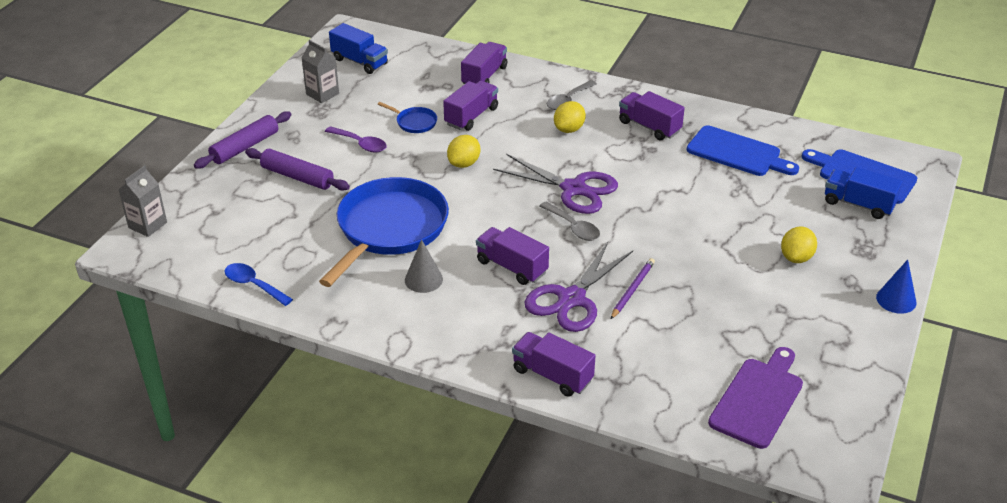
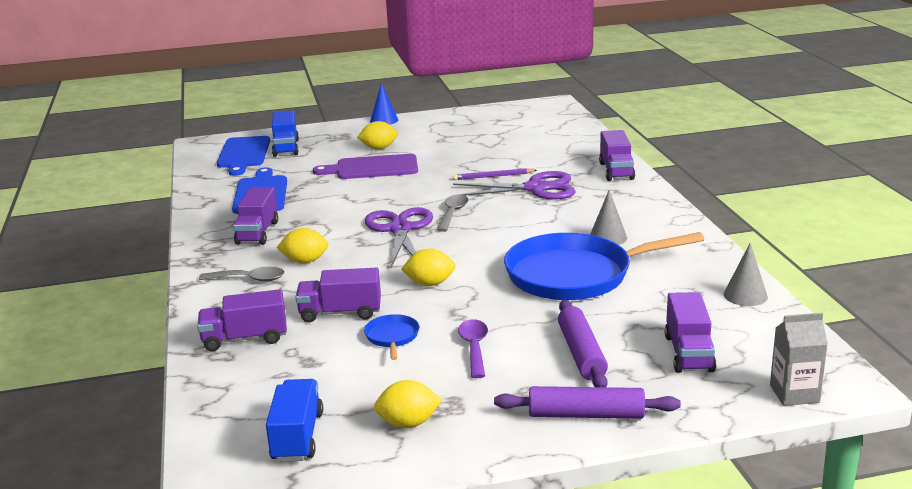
camera: 125 degrees left, 15 degrees down
(254, 285) = (745, 295): blue spoon -> grey cone
(322, 94) = (408, 423): grey carton -> yellow lemon
(512, 267) = (537, 216): purple truck -> purple truck (688, 353)
(758, 399) = (533, 126): purple cutting board -> purple cutting board (372, 168)

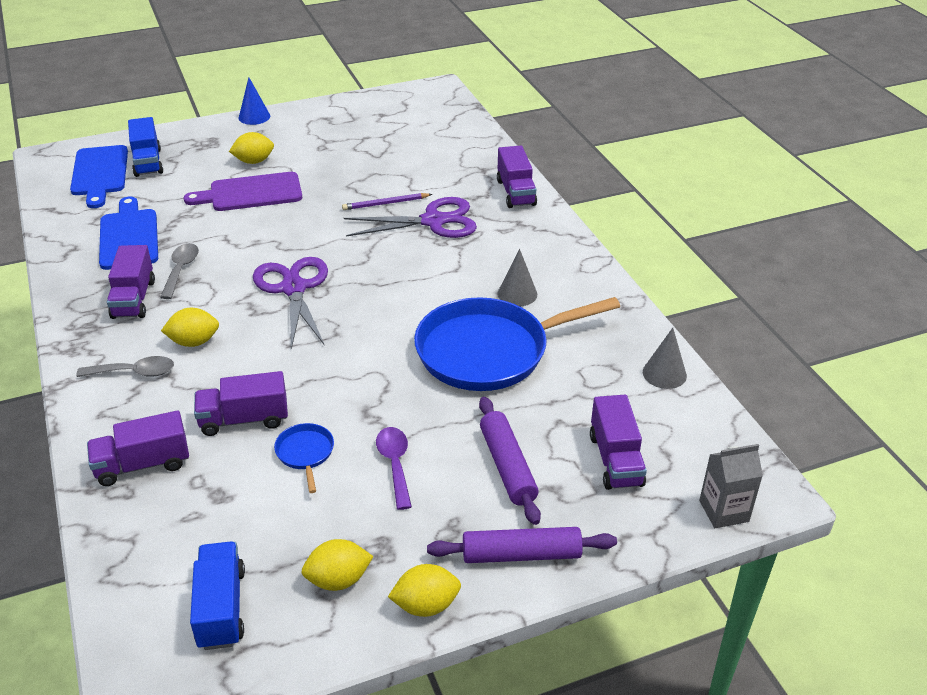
camera: 10 degrees left, 15 degrees up
(429, 284) = (336, 371): yellow lemon -> yellow lemon (426, 605)
(452, 213) = (348, 262): grey spoon -> grey spoon (181, 270)

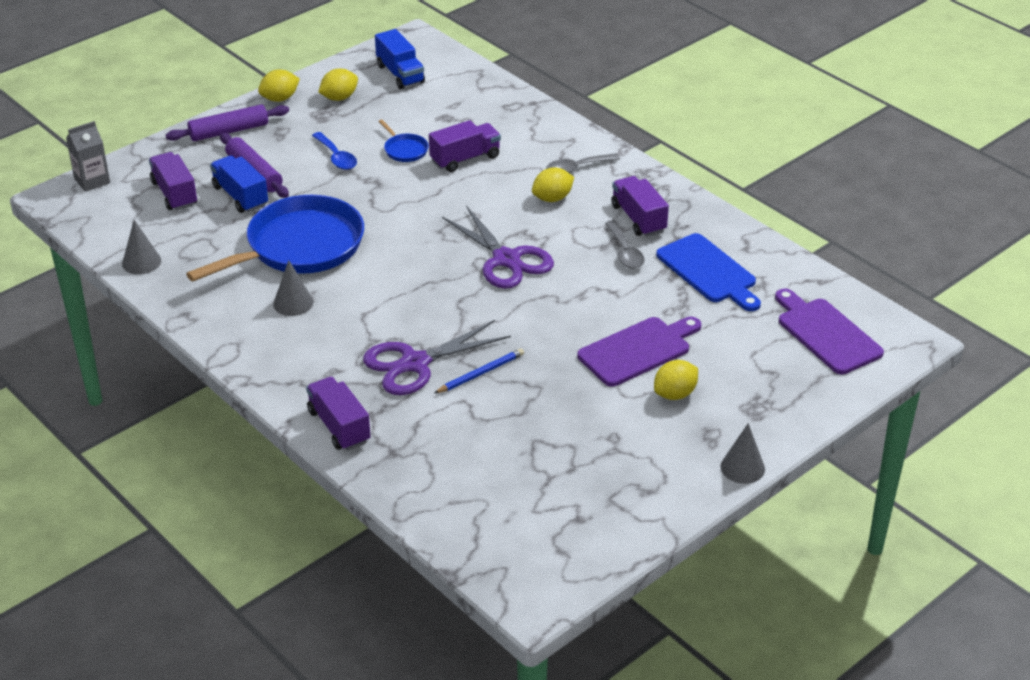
camera: 160 degrees right, 0 degrees up
(100, 173) = (826, 334): blue cutting board -> purple cutting board
(143, 464) = (512, 121): purple truck -> none
(148, 162) = (792, 362): blue truck -> blue truck (240, 196)
(254, 117) = (742, 467): blue cone -> grey cone
(385, 204) = (481, 373): purple pencil -> blue pencil
(395, 465) = (336, 157): purple spoon -> blue spoon

